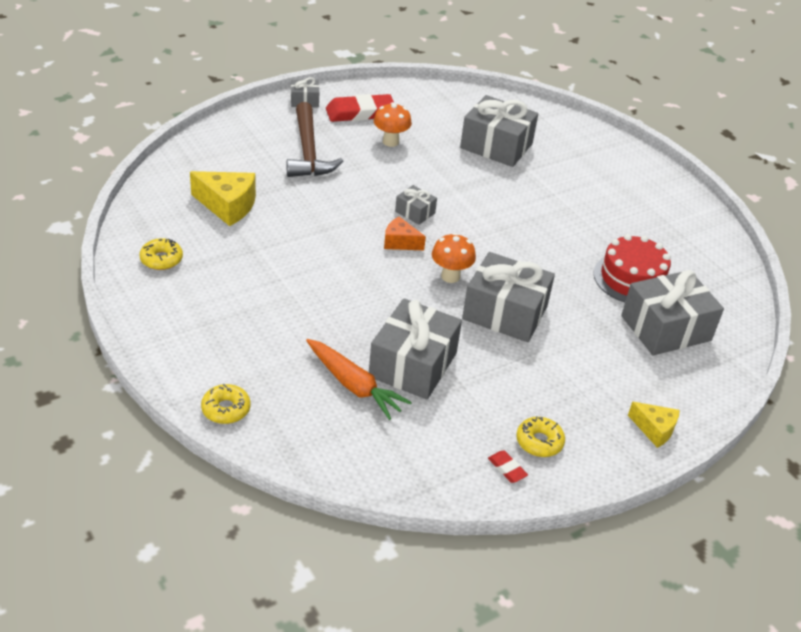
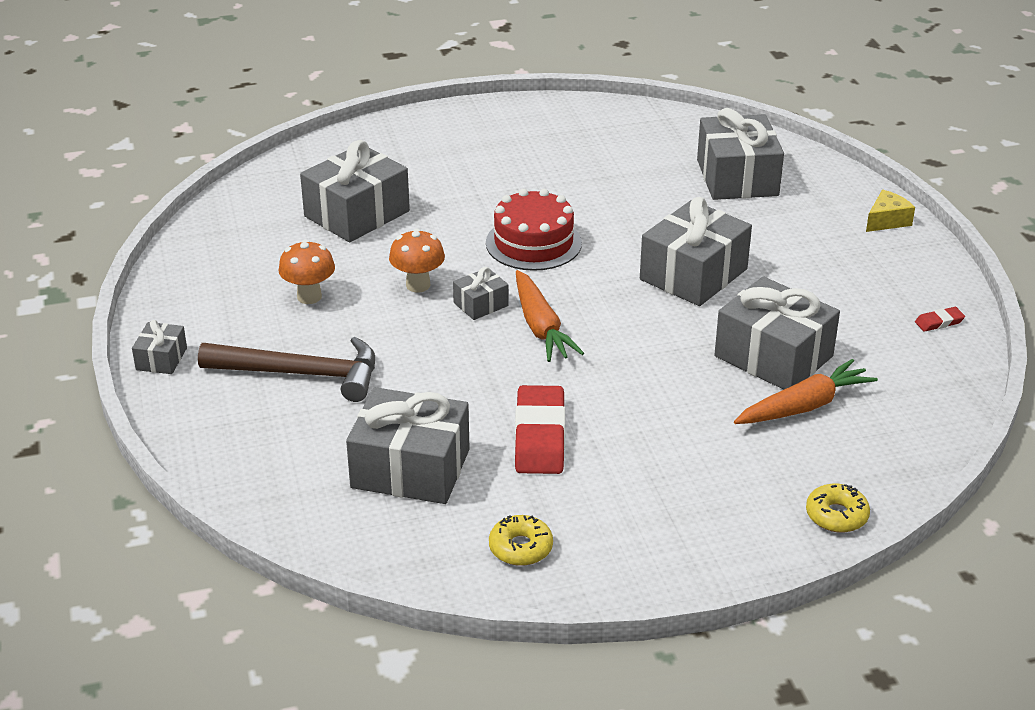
camera: 70 degrees left, 5 degrees down
(227, 206) = (410, 468): yellow cheese -> grey gift
(360, 113) = (221, 311): red eraser -> red eraser (539, 436)
(400, 242) = (541, 327): orange cheese -> orange carrot
(450, 276) = (618, 300): orange mushroom -> orange mushroom (418, 285)
(539, 442) = (901, 294): yellow donut -> none
(632, 278) = (651, 178): red cake -> red cake (533, 243)

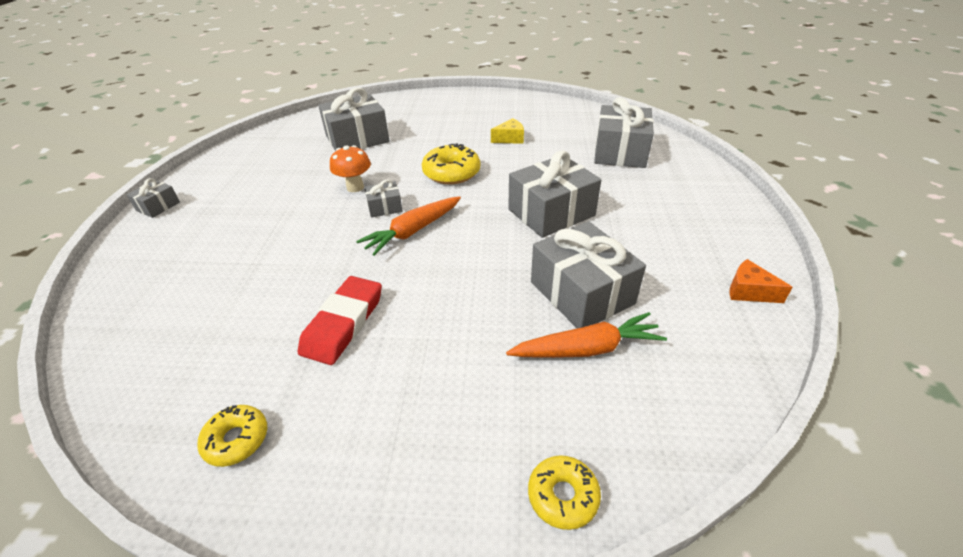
camera: 20 degrees right, 5 degrees up
(302, 374) = (227, 234): brown hammer -> none
(309, 297) = (283, 183): orange mushroom -> none
(410, 468) = (224, 329): grey gift -> none
(533, 243) = (451, 172): red cake -> yellow donut
(541, 327) = (413, 231): orange carrot -> orange carrot turned 45 degrees clockwise
(887, 221) = (726, 198): yellow cheese -> yellow cheese (510, 139)
(939, 322) = (749, 291): red eraser -> orange cheese

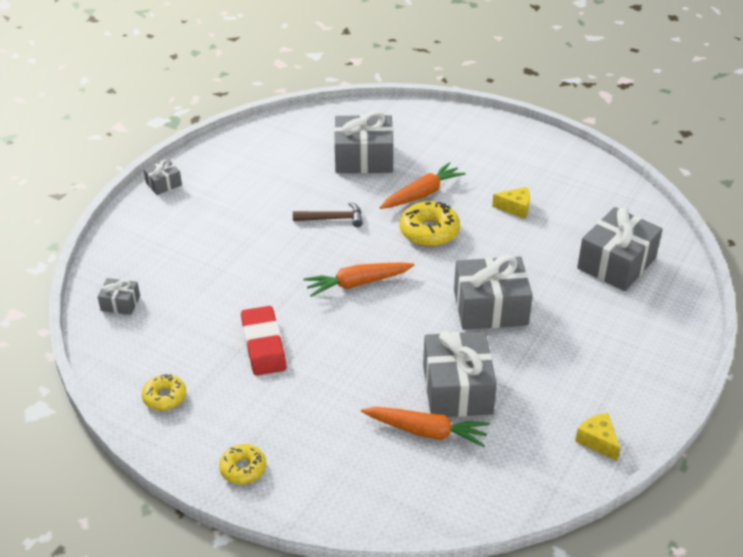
camera: 25 degrees right, 0 degrees up
(343, 323) = (263, 344): red eraser -> red eraser turned 60 degrees counterclockwise
(355, 187) = (333, 219): orange mushroom -> brown hammer
(385, 207) = (347, 250): grey gift -> grey gift (120, 303)
(425, 149) = (422, 194): none -> orange carrot
(563, 496) = (340, 508): yellow donut -> yellow donut (243, 469)
(749, 291) = (597, 441): orange cheese -> yellow cheese

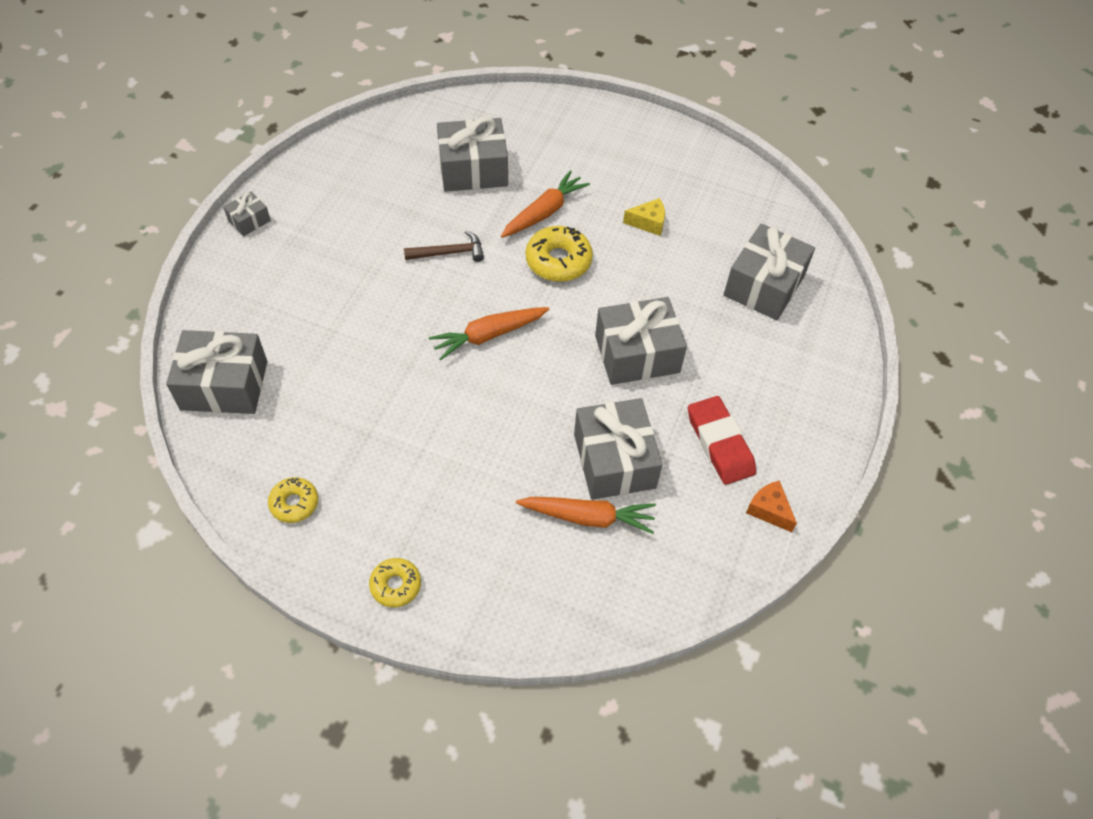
camera: 10 degrees left, 15 degrees up
(120, 303) = (224, 385): grey gift -> grey gift, size x2.06
(263, 344) = (395, 424): red eraser -> red eraser (720, 443)
(597, 441) = (769, 510): yellow cheese -> orange cheese

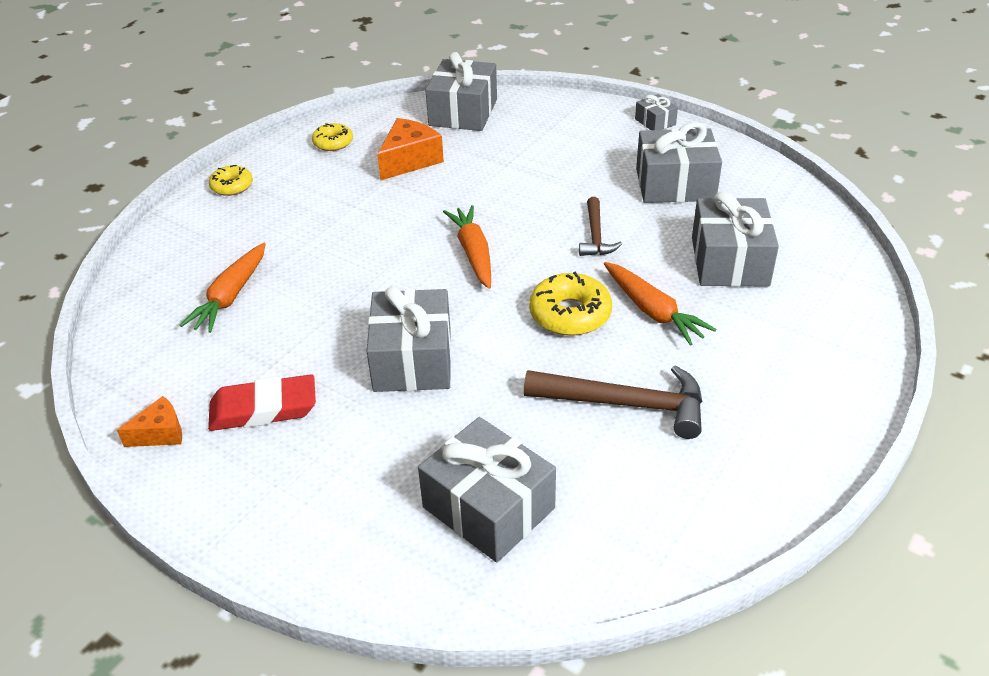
camera: 105 degrees right, 15 degrees down
(331, 417) = (409, 160): none -> orange cheese
(614, 461) = (283, 322): grey gift -> grey gift (675, 184)
(648, 223) = (626, 404): yellow cheese -> brown hammer

